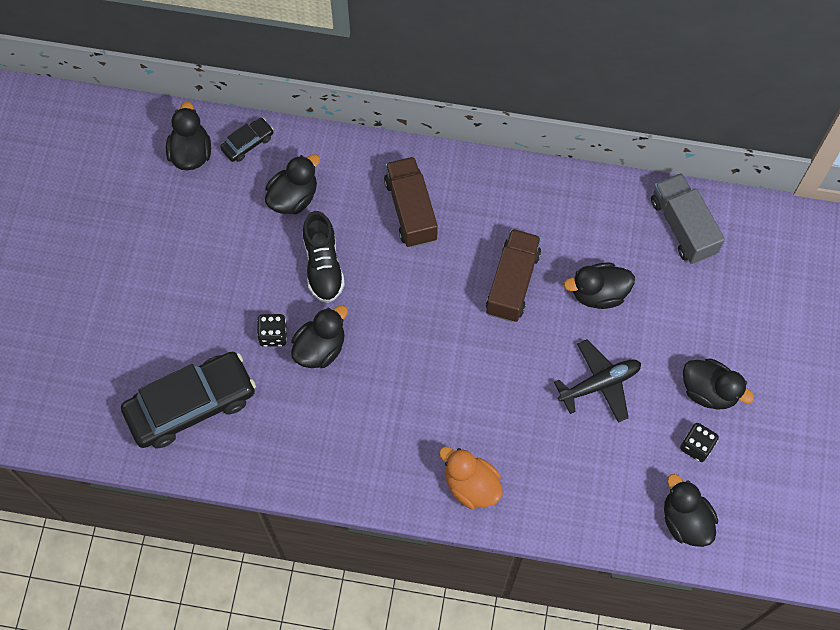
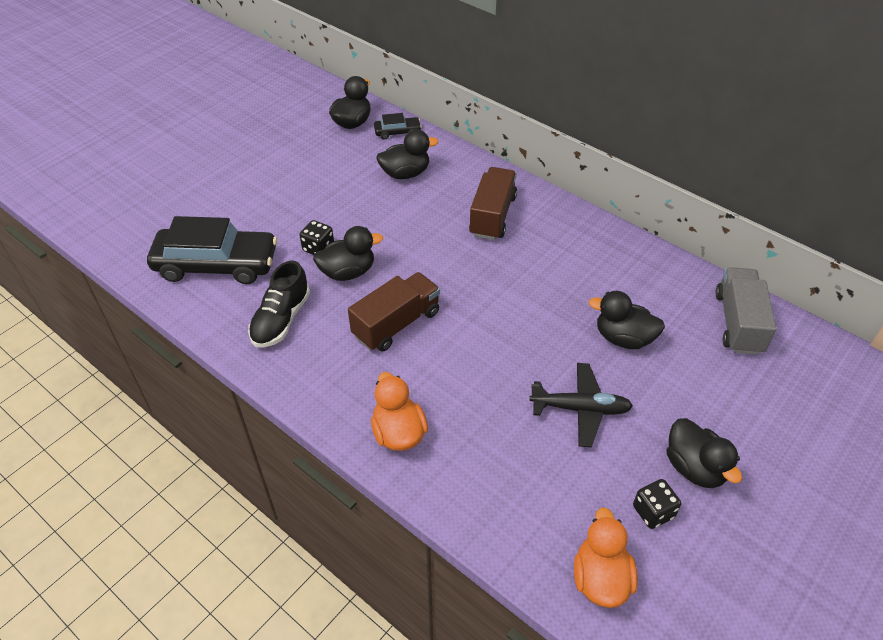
camera: 30 degrees right, 20 degrees down
(323, 265) = (394, 221): black shoe -> black shoe (281, 320)
(512, 283) = (546, 297): brown truck -> brown truck (396, 324)
(685, 520) = (600, 578): black duck -> orange duck

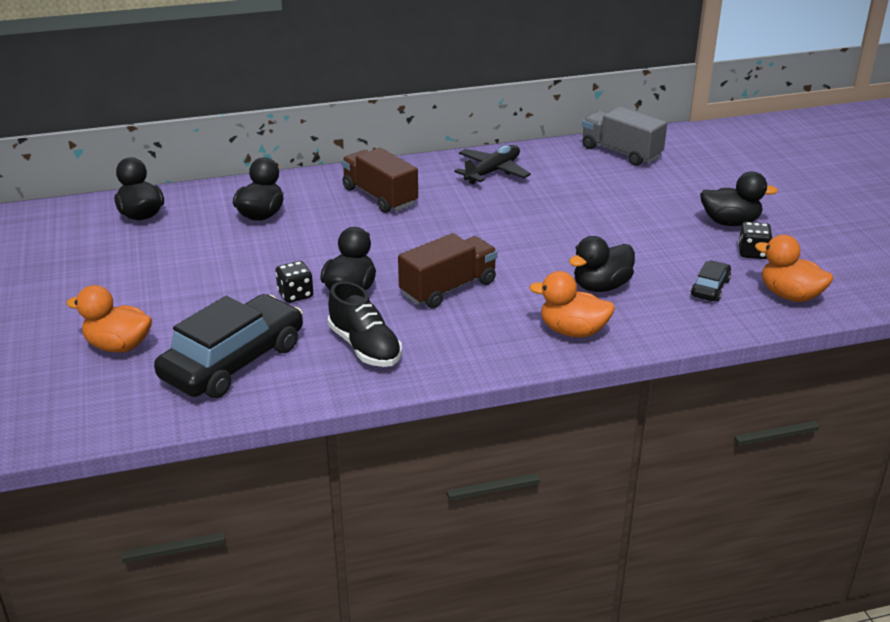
camera: 55 degrees left, 15 degrees down
(196, 205) = (118, 346): none -> orange duck
(396, 324) = (448, 288): brown truck -> brown truck turned 60 degrees clockwise
(397, 132) = (196, 198): black car -> black car (710, 288)
(580, 409) = (634, 242): black plane -> black plane (493, 172)
(623, 338) = (585, 198): black duck -> black duck (601, 286)

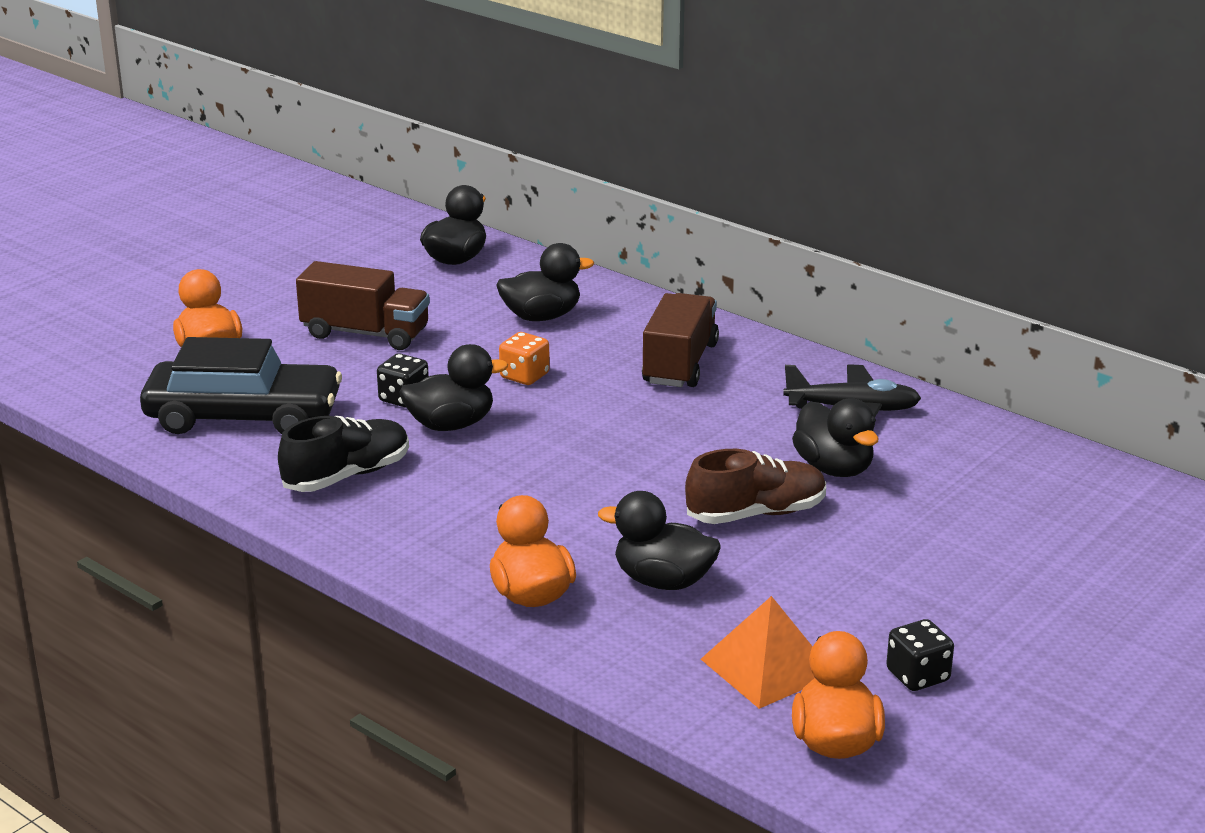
camera: 55 degrees right, 5 degrees down
(326, 246) = (524, 376): none -> orange dice
(365, 347) = (347, 475): black shoe -> black shoe turned 150 degrees counterclockwise
(448, 288) = (527, 480): brown truck -> brown truck (365, 333)
(564, 236) = (756, 514): none -> brown shoe
(621, 152) = (1061, 480): grey truck -> none
(710, 288) = (768, 667): black car -> orange pyramid
(730, 222) = (983, 631): black duck -> black duck (834, 468)

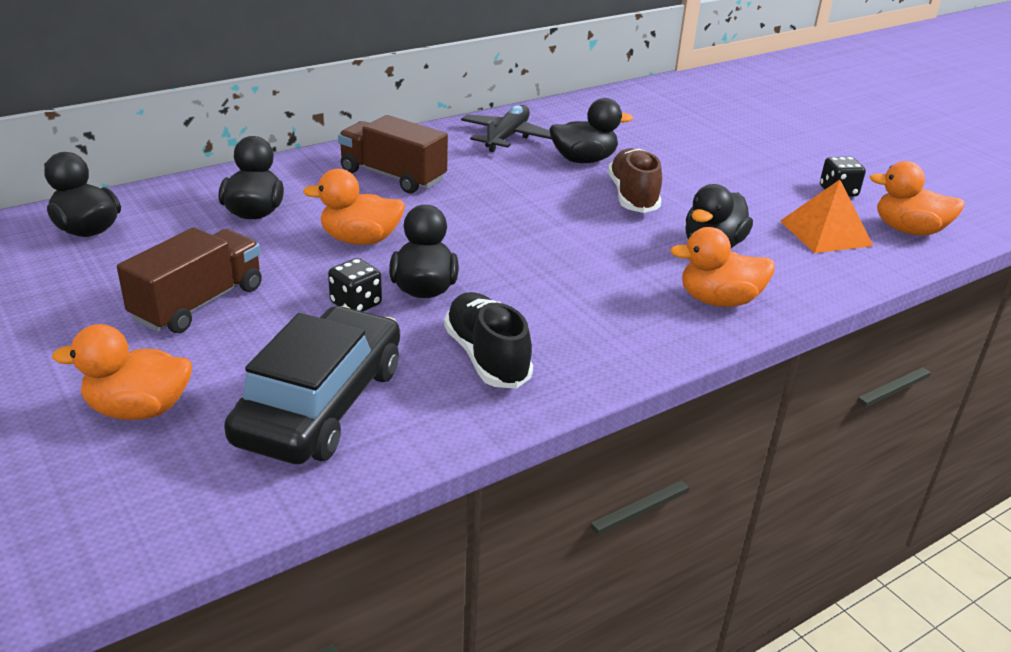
camera: 75 degrees left, 5 degrees up
(524, 376) = (360, 240): orange dice -> orange duck

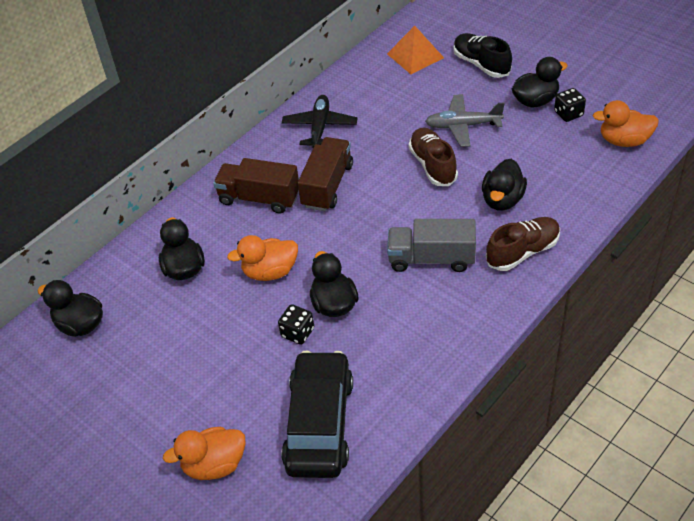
camera: 10 degrees left, 15 degrees up
(198, 303) = (197, 366): brown truck -> brown truck (327, 185)
(486, 357) = (400, 351): black shoe -> black shoe (481, 64)
(584, 160) = (384, 136): black duck -> black duck (535, 101)
(584, 277) = (431, 259): none -> grey truck
(690, 173) = (462, 126): none -> grey plane
(719, 300) = (522, 252): orange duck -> brown shoe
(825, 233) = (571, 161): orange pyramid -> orange pyramid (415, 55)

